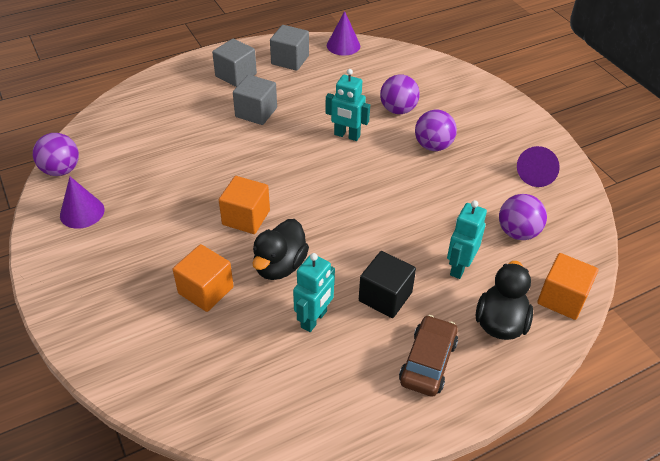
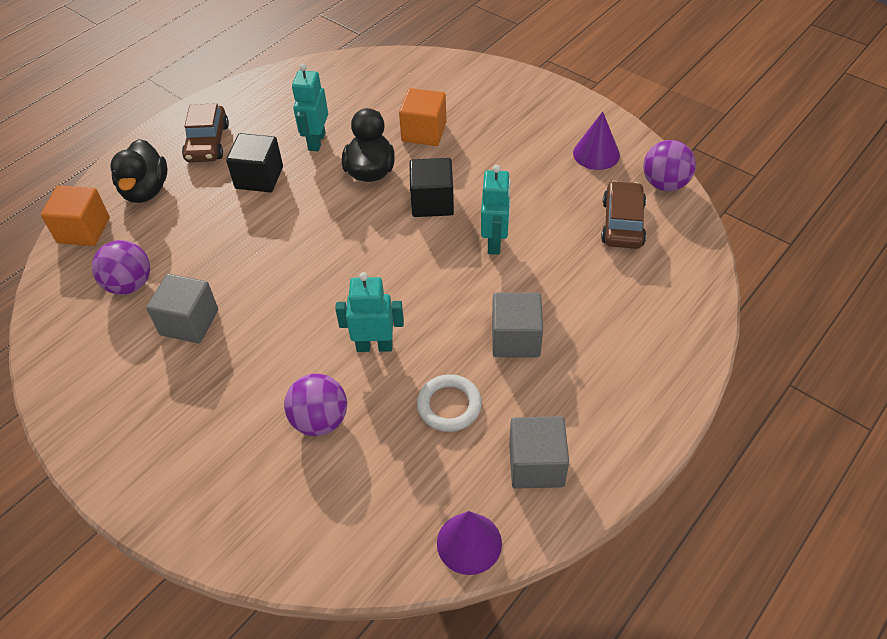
camera: 160 degrees right, 5 degrees up
(122, 154) = (622, 223): none -> brown car
(236, 75) = (593, 396): grey cube -> grey cube (189, 322)
(246, 217) = (432, 202): orange cube -> black cube
(319, 94) = (449, 405): none -> white ring
(433, 146) = (252, 371): purple ball -> none
(459, 267) = (191, 226): turquoise robot -> turquoise robot (495, 242)
(536, 174) = (104, 375): purple cone -> none

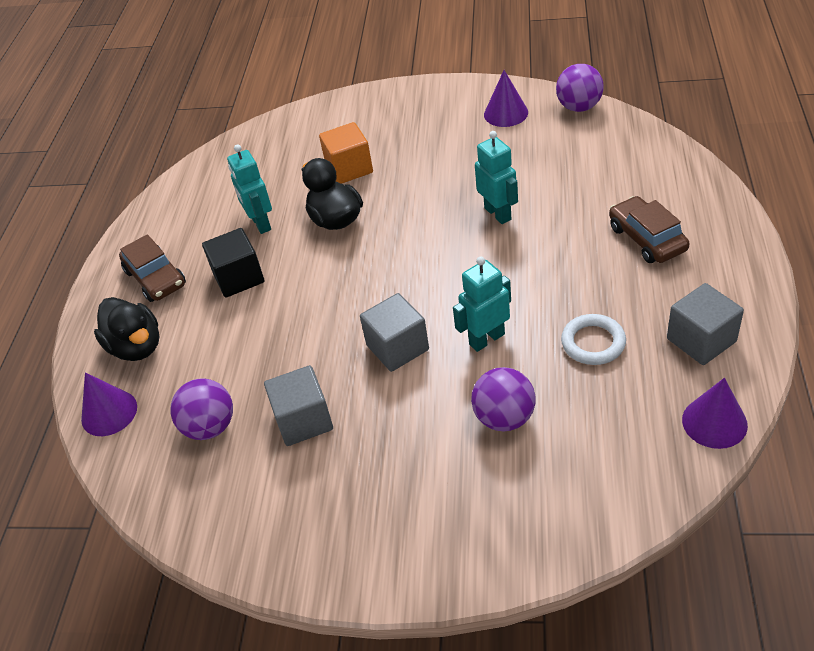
camera: 30 degrees left, 5 degrees down
(83, 230) = (109, 413): orange cube -> purple cone
(432, 202) = (415, 213): black cube -> none
(515, 339) = (590, 268): grey cube -> grey cube (397, 347)
(622, 223) = (578, 148): brown car -> brown car (646, 239)

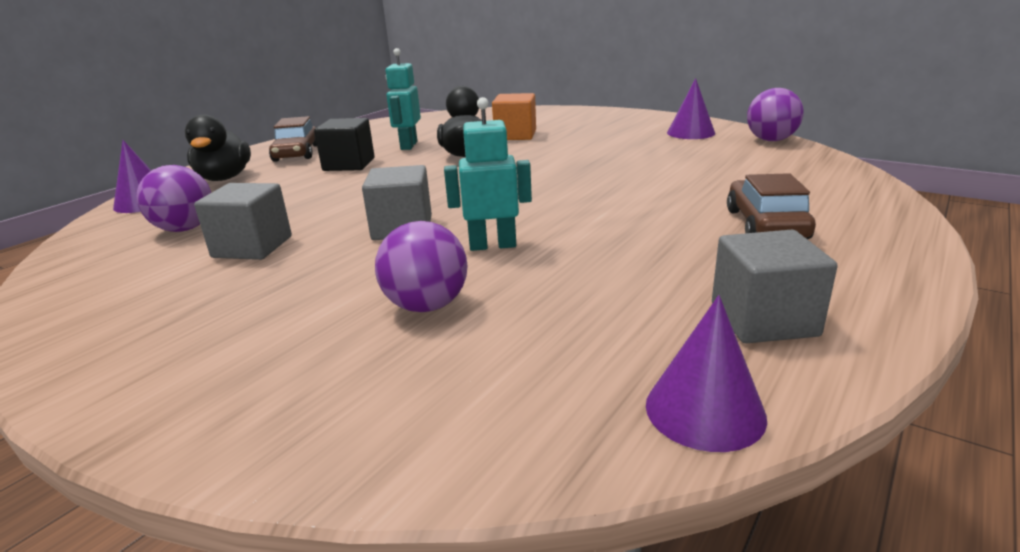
camera: 25 degrees right, 20 degrees down
(498, 213) = (613, 177): turquoise robot -> none
(593, 343) = (608, 280): white ring -> none

